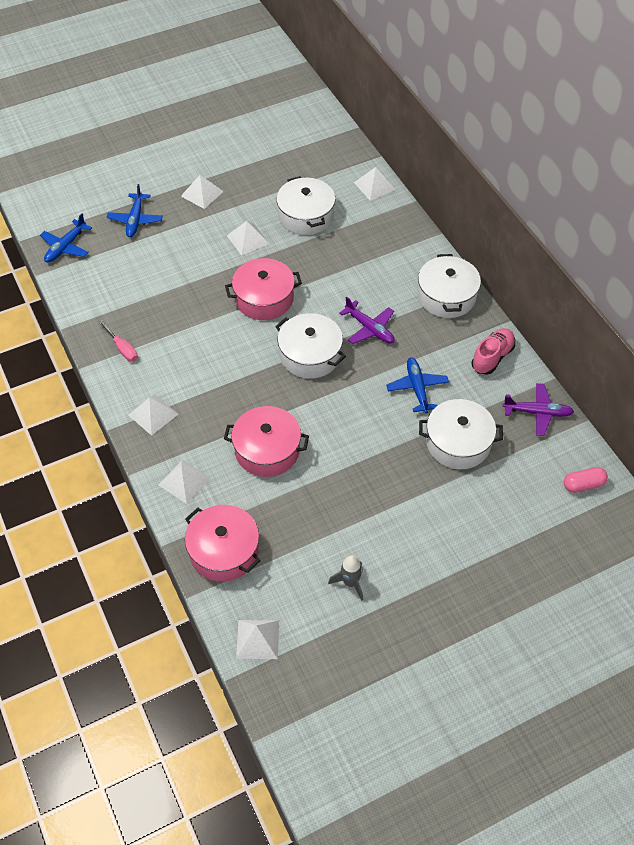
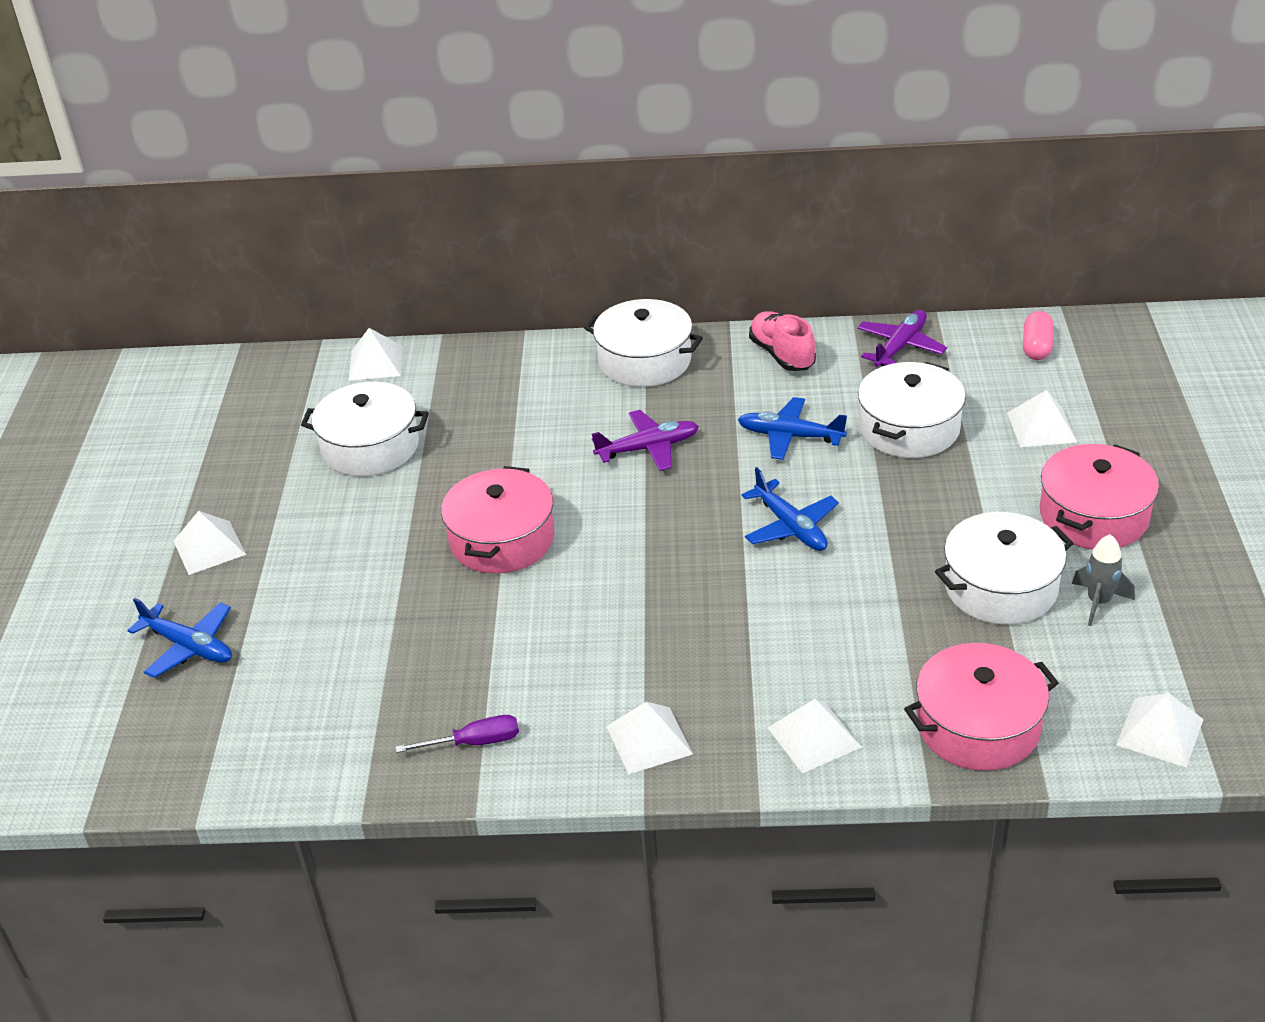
camera: 60 degrees left, 15 degrees down
(66, 247) = (164, 760): blue plane -> blue plane (790, 526)
(122, 348) = (474, 742): pink screwdriver -> purple screwdriver
(248, 239) = (361, 523): white pyramid -> white pyramid (1041, 427)
(267, 450) = (808, 621): pink pot -> pink pot (1094, 516)
(310, 355) = (654, 522): white pot -> white pot (1001, 587)

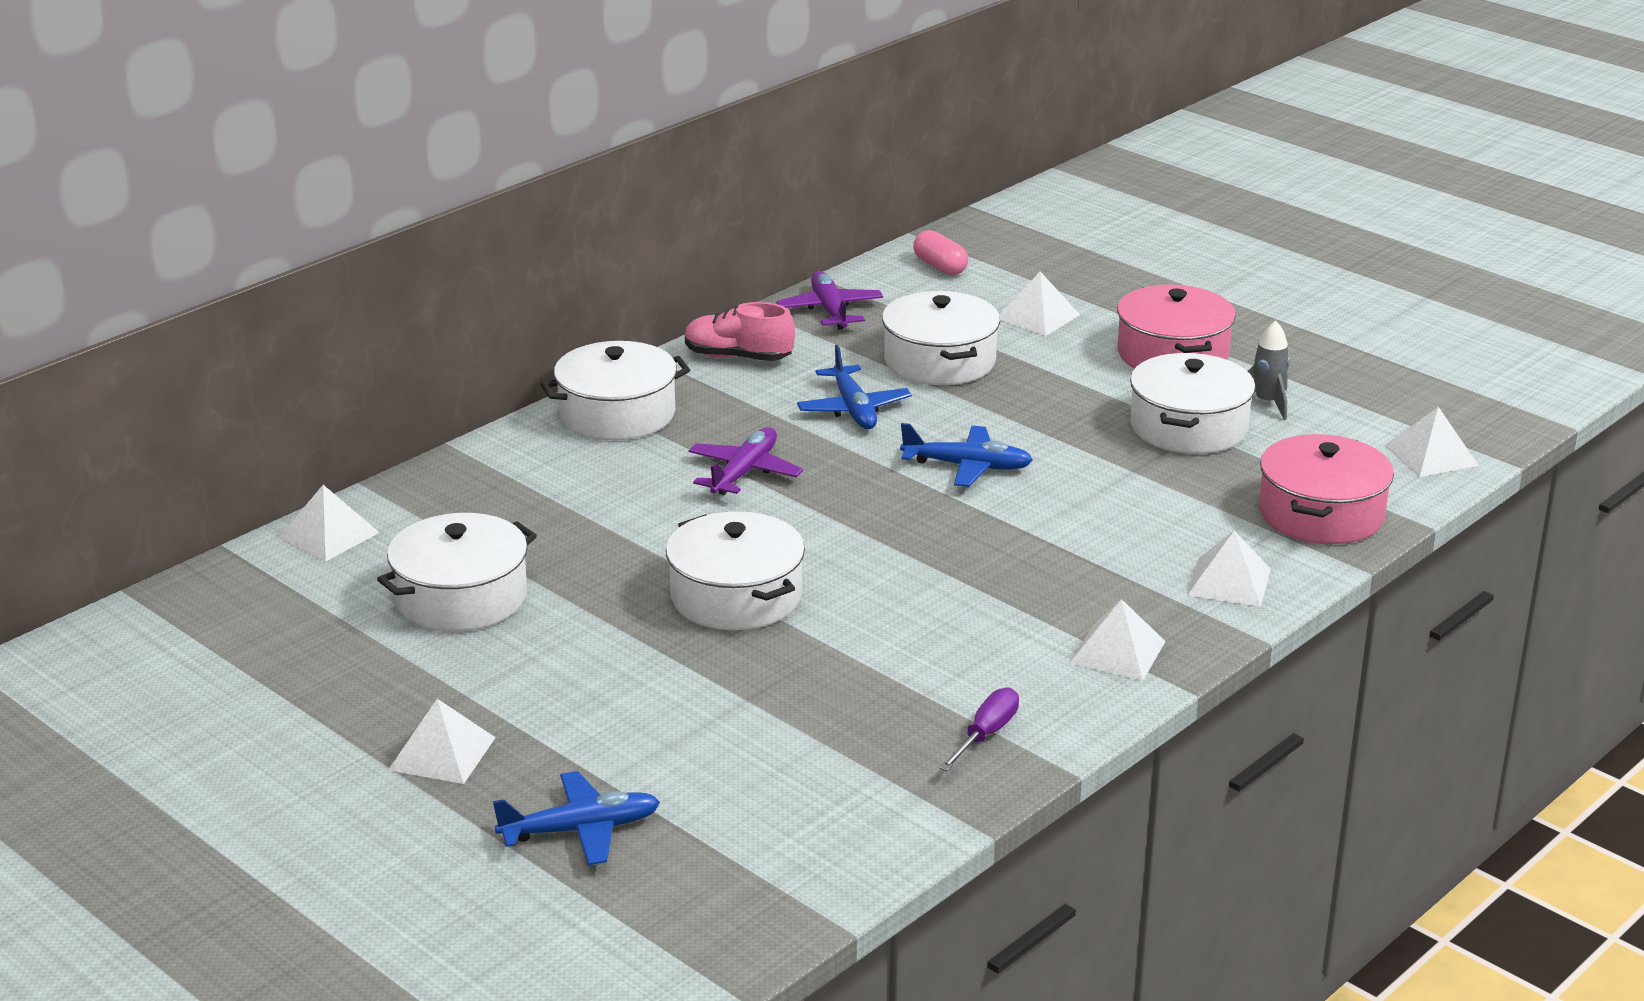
camera: 50 degrees left, 10 degrees down
(502, 539) = (736, 596): pink pot -> white pot
(790, 436) = (853, 409): blue plane -> blue plane turned 75 degrees counterclockwise

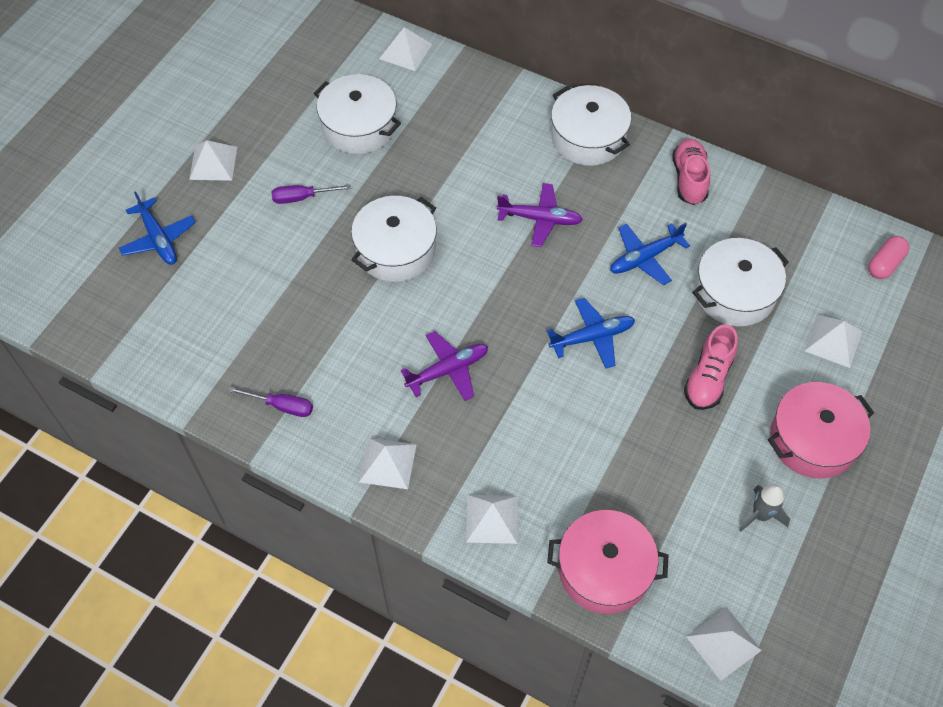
camera: 75 degrees right, 30 degrees up
(579, 670) = (302, 198): none -> purple screwdriver
(830, 311) = (781, 213): purple plane -> purple plane (447, 370)
(966, 466) = (592, 337): blue plane -> blue plane turned 105 degrees counterclockwise
(1063, 400) = (708, 378): none -> pink shoe
(1188, 427) = (701, 466): white pot -> none

